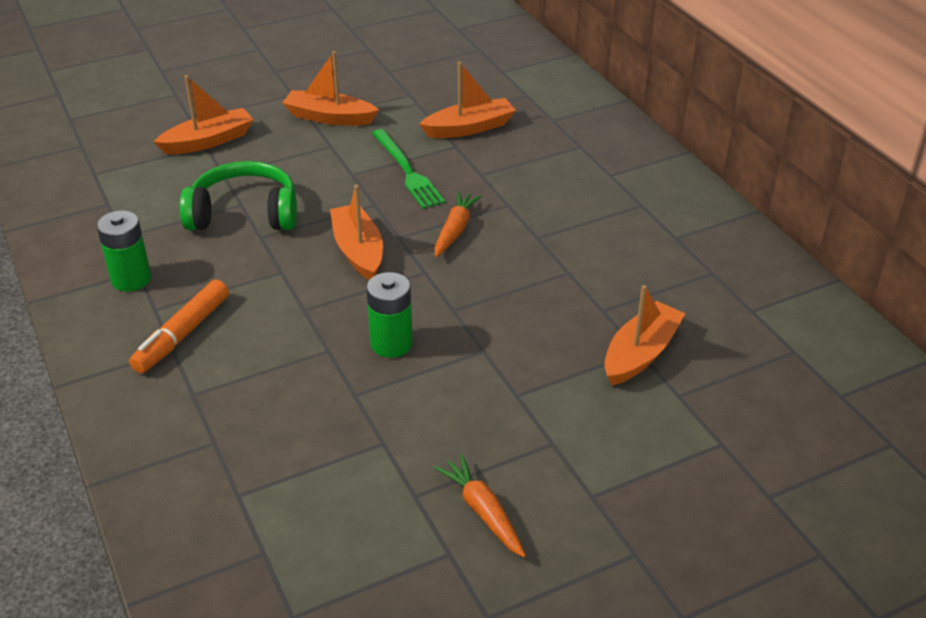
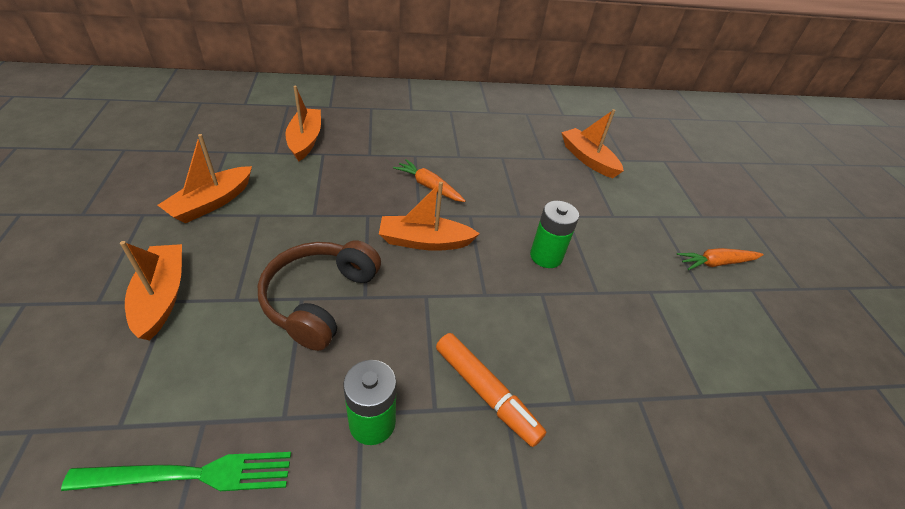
camera: 75 degrees left, 5 degrees up
(244, 213) = (319, 299): green headphones -> brown headphones
(407, 171) = (336, 185): green fork -> green fork (191, 474)

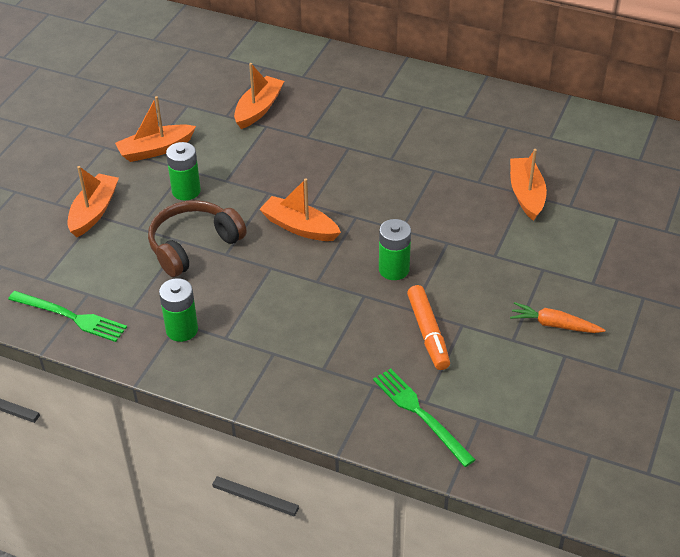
camera: 35 degrees right, 0 degrees up
(274, 238) = (186, 191): none -> green battery
(429, 186) = (339, 181): orange carrot -> none
(486, 392) = (266, 341): orange marker -> orange marker (428, 333)
(712, 414) = (420, 414): none -> green fork

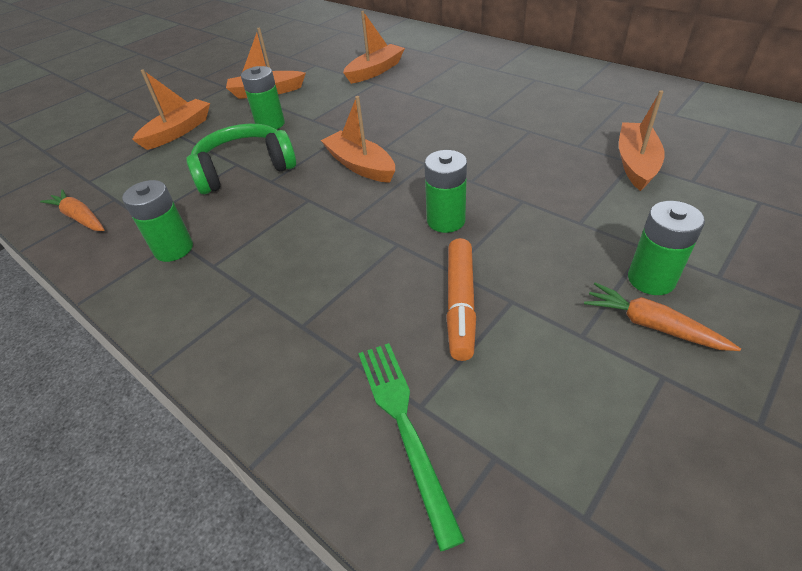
camera: 20 degrees right, 0 degrees up
(70, 317) = (80, 218): green fork -> orange carrot
(193, 245) = (244, 169): brown headphones -> green headphones
(550, 293) = (651, 279): none -> green battery

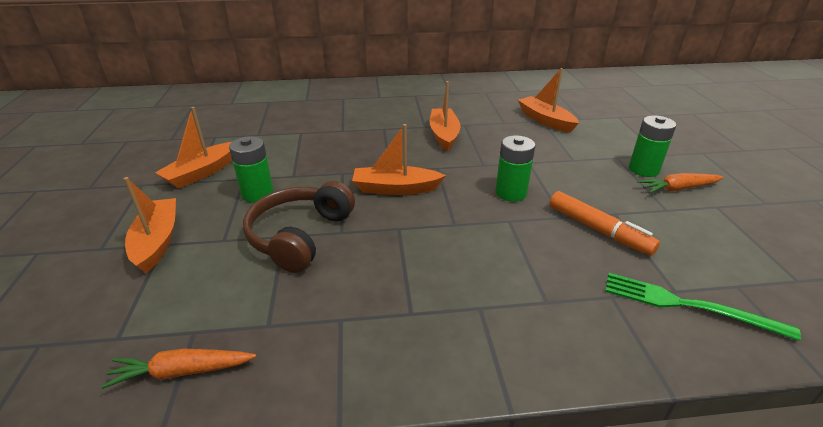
camera: 50 degrees left, 10 degrees down
(174, 249) = (351, 325): green battery -> none
(244, 169) = (299, 235): green headphones -> brown headphones
(375, 71) = (285, 124): orange boat -> orange boat (444, 135)

